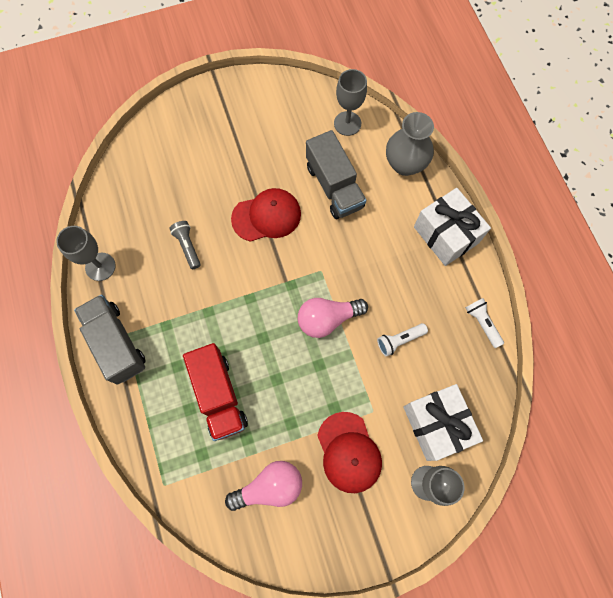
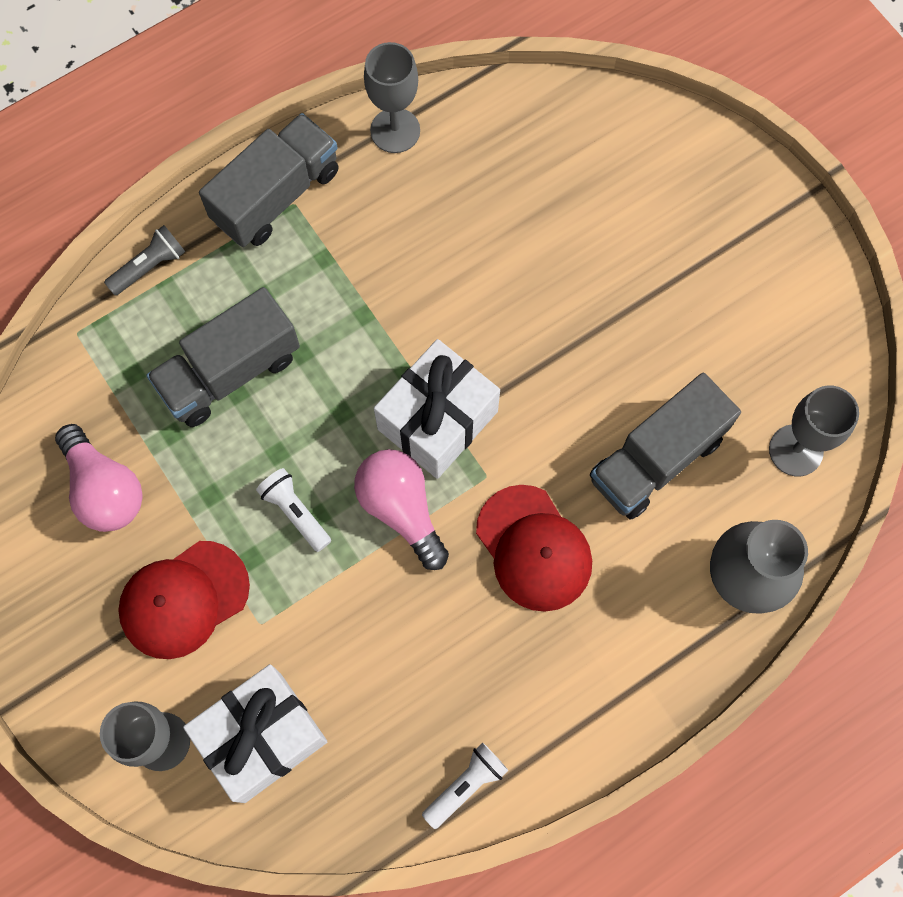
camera: 75 degrees right, 0 degrees up
(187, 246) = (467, 249): grey flashlight -> grey flashlight (150, 266)
(219, 395) = (230, 372): red truck -> grey truck
(266, 216) = (561, 359): red cap -> red cap (534, 548)
(399, 340) = (395, 641): white flashlight -> white flashlight (295, 512)
(446, 235) = (622, 684): white gift -> white gift (437, 420)

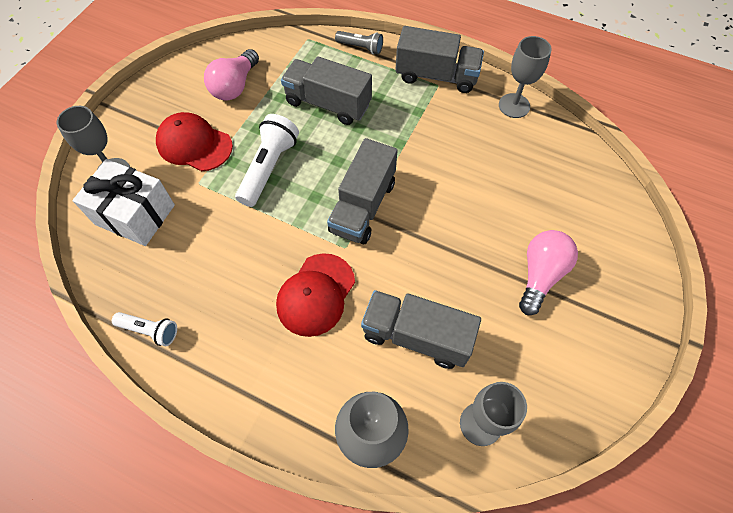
camera: 60 degrees right, 10 degrees down
(295, 512) = (269, 168): white flashlight -> white flashlight, size x1.70
(401, 509) = (299, 215): pink light bulb -> pink light bulb (540, 275)
(437, 420) = (363, 206): white gift -> grey truck

